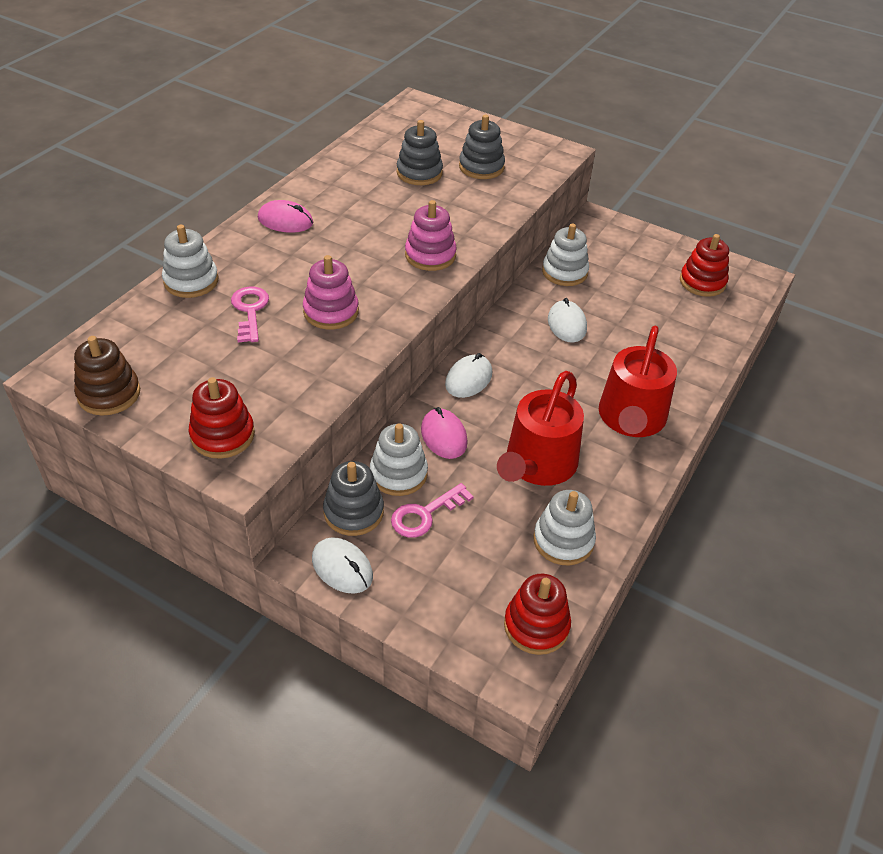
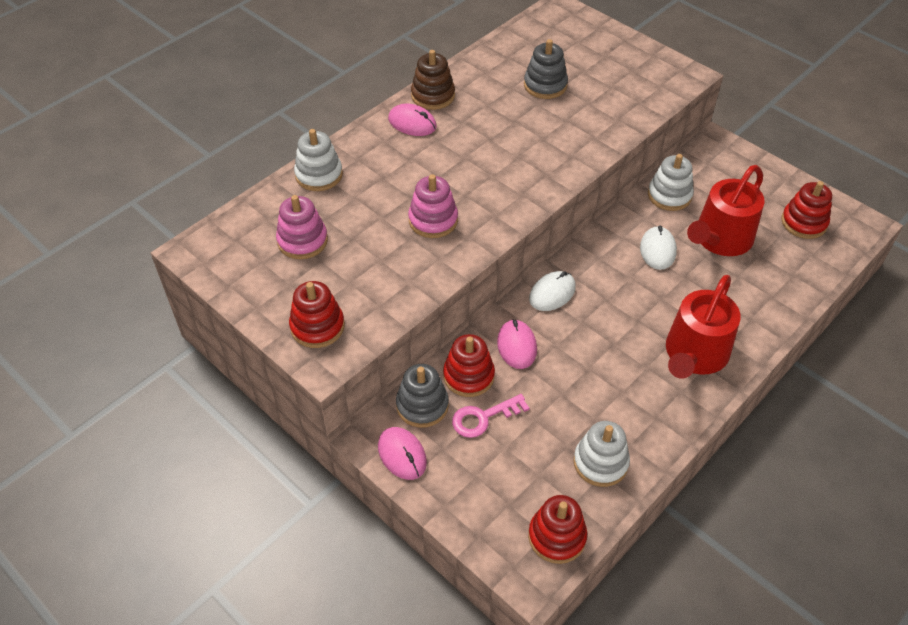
camera: 15 degrees right, 5 degrees up
(109, 394) = (232, 274): brown stacking toy -> brown stacking toy (433, 96)
(250, 311) = (363, 210): pink key -> none
(342, 568) = (402, 454): white mouse -> pink mouse
(398, 474) = (468, 376): white stacking toy -> red stacking toy
(430, 255) = (535, 174): pink stacking toy -> pink stacking toy (302, 241)
(481, 167) = (605, 85): grey stacking toy -> none
(538, 465) = (595, 386): red watering can -> red watering can (720, 239)

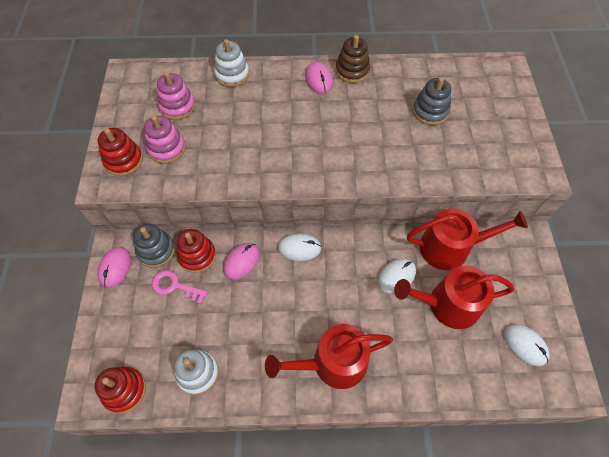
camera: 45 degrees right, 10 degrees up
(433, 220) = (254, 147): pink stacking toy -> pink stacking toy (166, 148)
(669, 195) = (450, 247): white stacking toy -> red watering can
(803, 222) = (525, 345): red stacking toy -> white mouse

